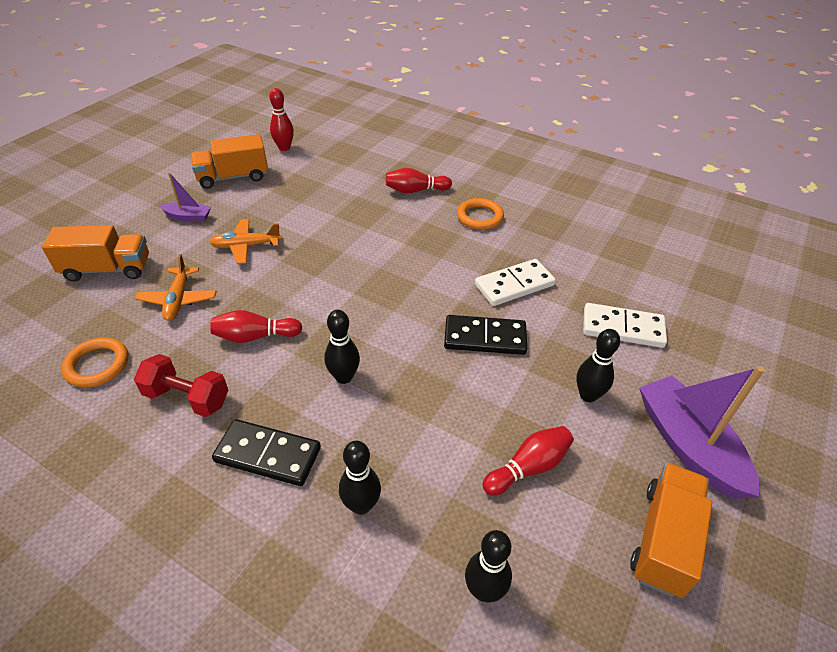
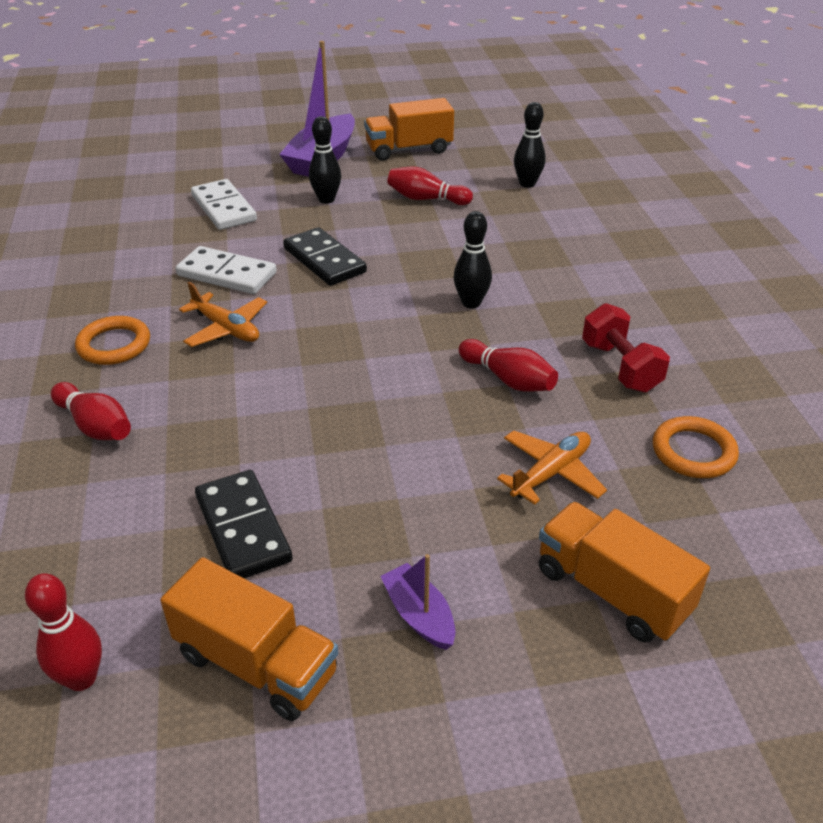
camera: 130 degrees left, 5 degrees down
(246, 246) = (399, 495): orange plane -> orange plane (226, 329)
(268, 455) = (587, 294): black domino -> black domino (243, 528)
(361, 505) = (552, 240): black bowling pin -> none

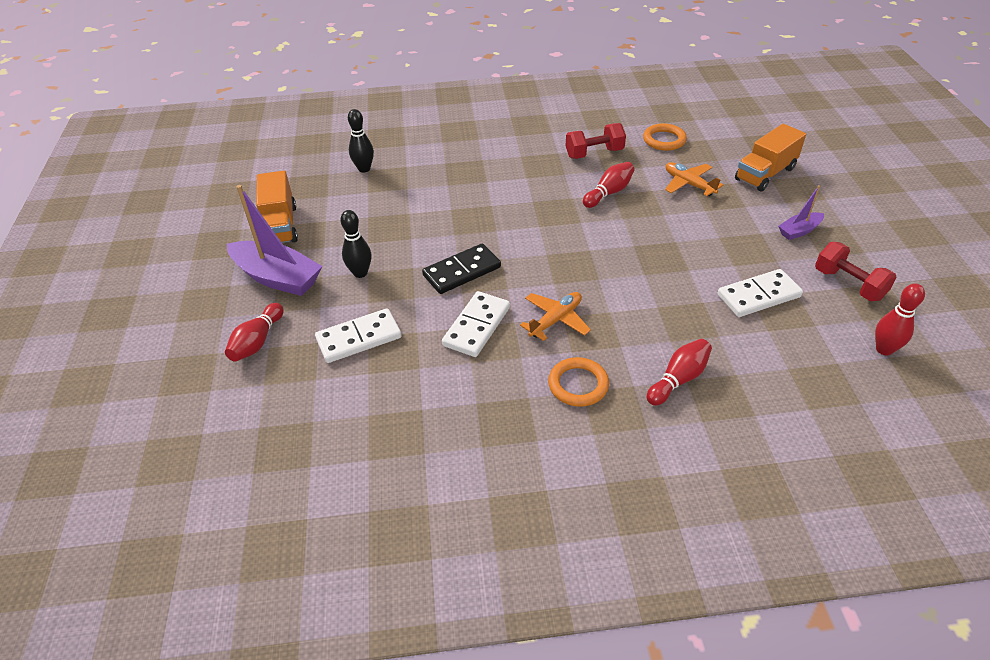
camera: 85 degrees left, 5 degrees up
(243, 528) = (758, 296): black domino -> white domino
(256, 663) = (848, 284): orange truck -> red dumbbell
(426, 199) = (374, 218): red bowling pin -> red bowling pin (257, 341)
(471, 303) = (526, 203): black bowling pin -> none

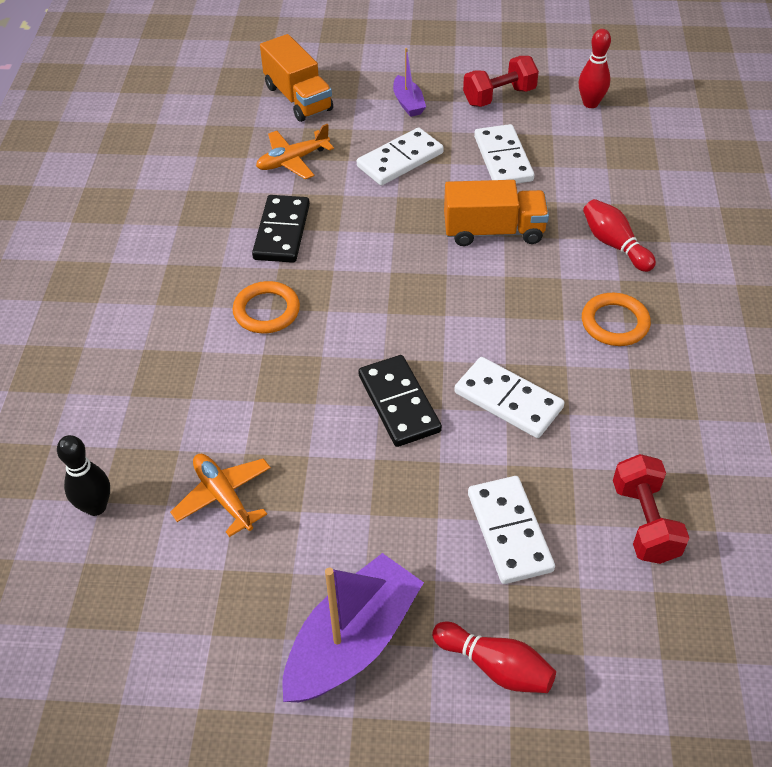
camera: 80 degrees left, 5 degrees up
(280, 225) = (212, 640): orange truck -> orange truck (493, 231)
(360, 273) = (371, 524): black bowling pin -> none
(556, 320) = (510, 324): orange plane -> orange plane (224, 497)
(594, 153) = (187, 228): red dumbbell -> red dumbbell (644, 522)
(609, 193) = (282, 232): red bowling pin -> black domino
(664, 140) = (189, 159): orange ring -> orange ring (266, 311)
(721, 237) = (400, 160): none -> white domino

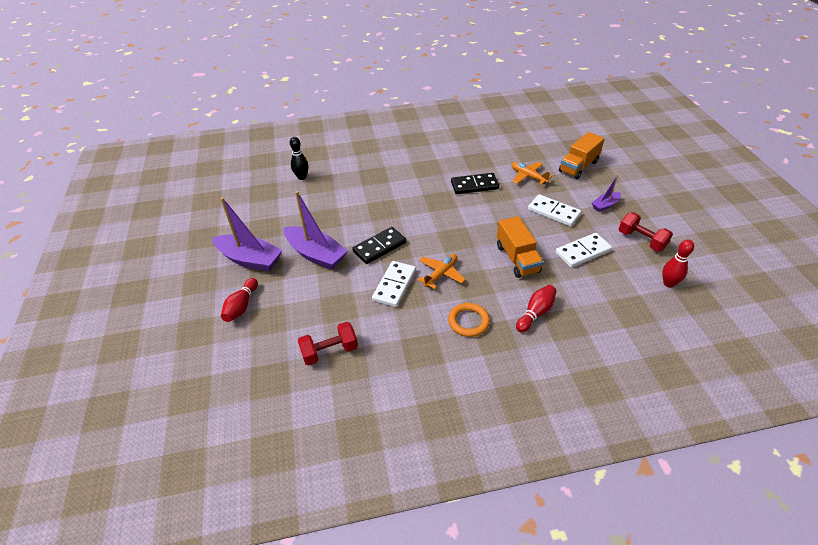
camera: 75 degrees right, 5 degrees down
(224, 497) = (313, 207): orange plane -> orange plane (441, 274)
(266, 311) = (420, 193): orange ring -> none
(382, 511) = (316, 254): none -> purple boat
(509, 532) = (313, 299): white domino -> none

